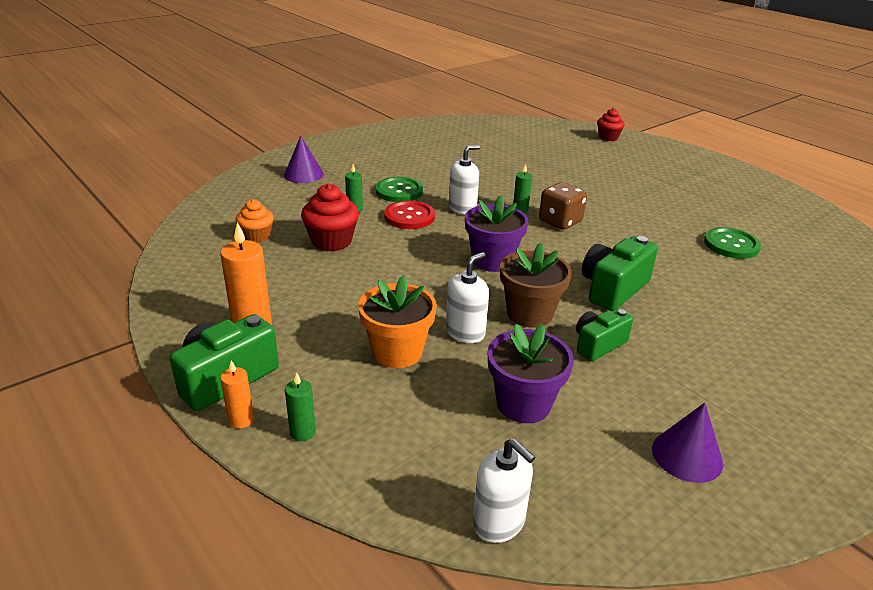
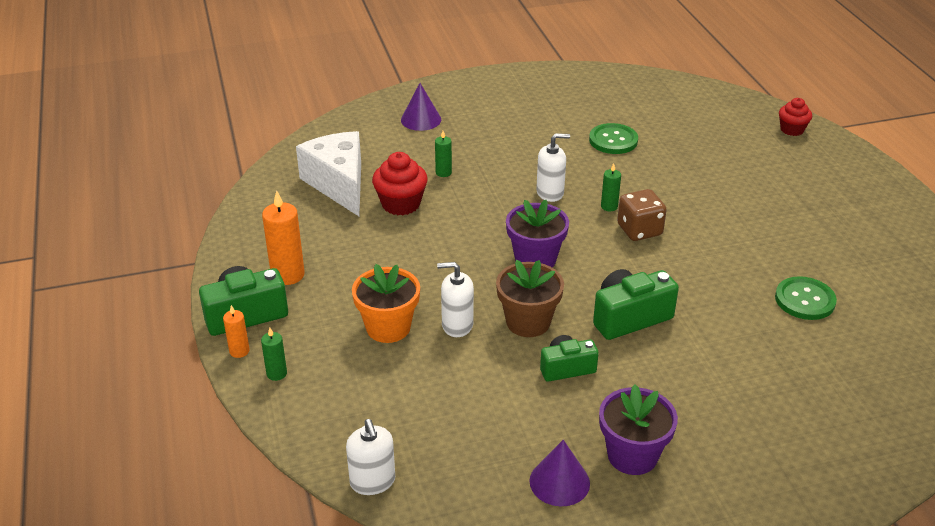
camera: 25 degrees right, 5 degrees up
(257, 236) = (339, 184): orange cupcake -> white cheese
(399, 191) = (501, 159): green button -> green button (613, 140)
(409, 217) = (490, 192): red button -> none
(465, 332) = (457, 325): white soap dispenser -> white soap dispenser turned 150 degrees counterclockwise
(523, 404) = (459, 401): purple flower pot -> purple flower pot (632, 455)

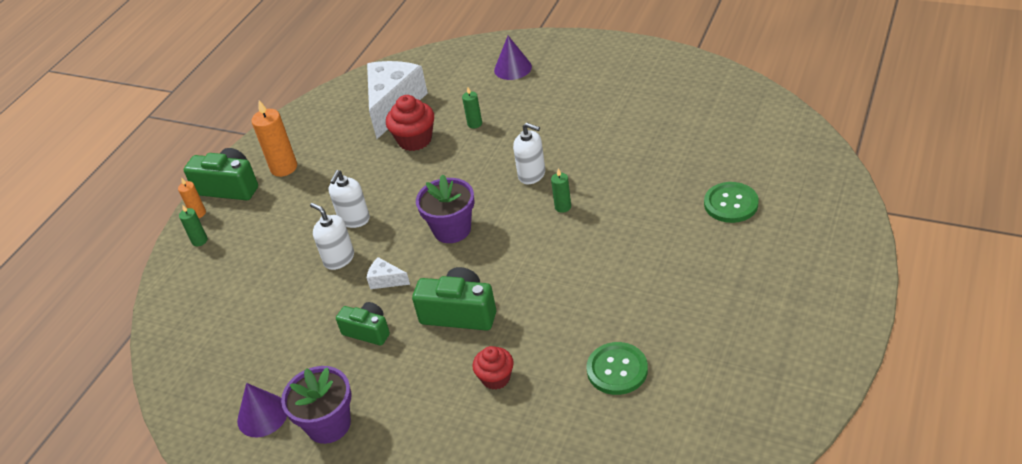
camera: 45 degrees right, 5 degrees up
(372, 481) = (165, 348): white soap dispenser -> white soap dispenser (354, 219)
(388, 327) = (296, 239): orange flower pot -> none
(528, 322) = (386, 280): brown flower pot -> white cheese
(613, 140) = (642, 144): green button -> green button (731, 204)
(639, 230) = (560, 239): brown dice -> none
(792, 130) = (826, 197): red cupcake -> red cupcake (496, 378)

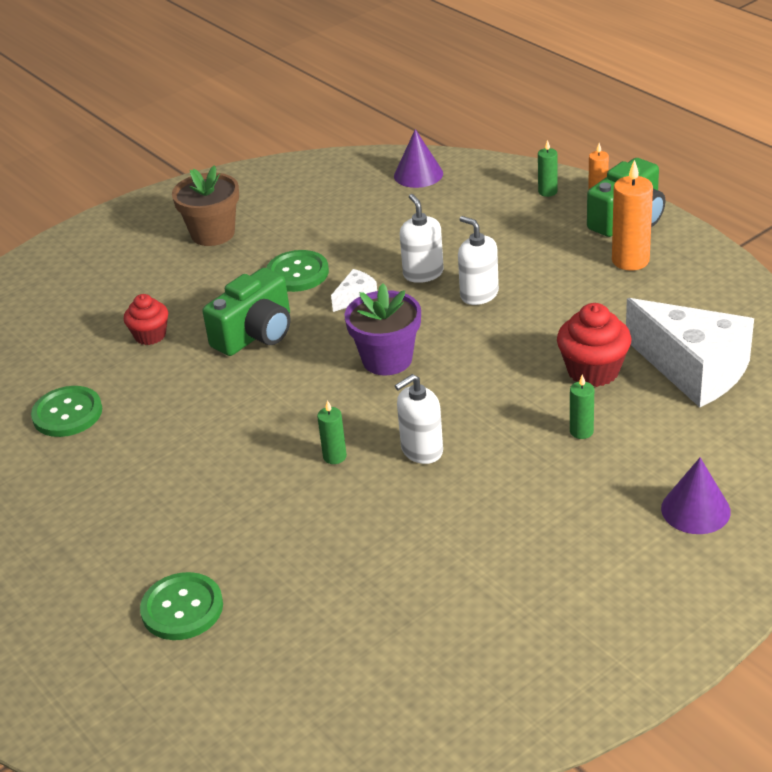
camera: 115 degrees right, 5 degrees down
(262, 415) = (264, 202): purple cone -> purple cone (418, 174)
(328, 424) = (213, 233): purple flower pot -> brown flower pot
(339, 259) = (423, 273): white soap dispenser -> white soap dispenser turned 90 degrees counterclockwise
(368, 331) = (297, 273): green camera -> green button

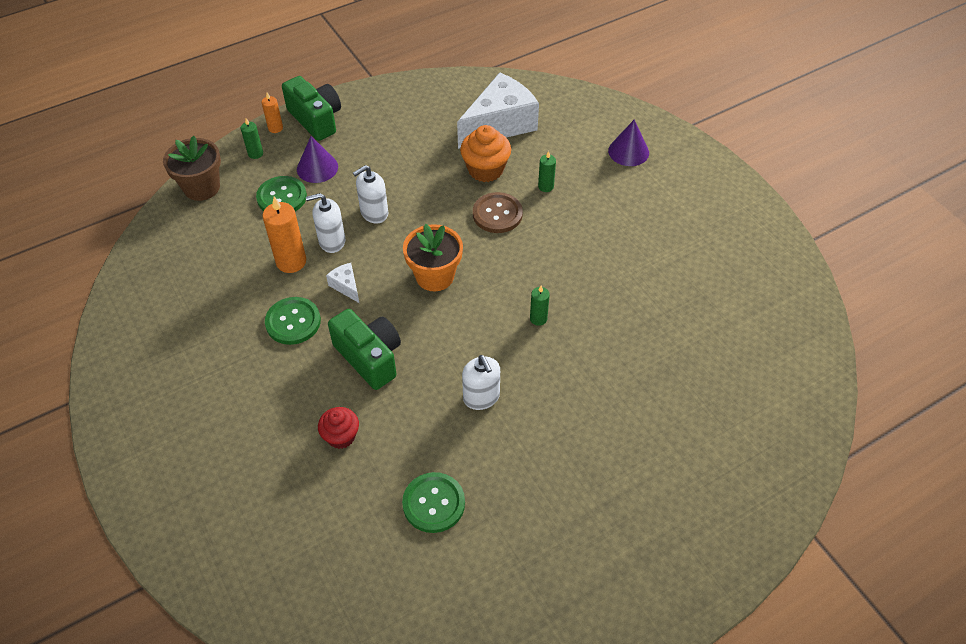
camera: 85 degrees left, 15 degrees up
(182, 608) = (679, 421): green button -> green button (282, 197)
(213, 233) = (197, 381): brown flower pot -> brown flower pot (202, 187)
(387, 359) = (434, 276): purple flower pot -> orange flower pot
(418, 174) = (182, 225): purple cone -> purple cone (317, 168)
(421, 450) = (544, 269): white soap dispenser -> white soap dispenser (481, 397)
(511, 394) = (497, 214): none -> brown button
(593, 371) = (485, 170): red cupcake -> orange cupcake
(630, 260) = (368, 128): orange candle -> orange candle (291, 262)

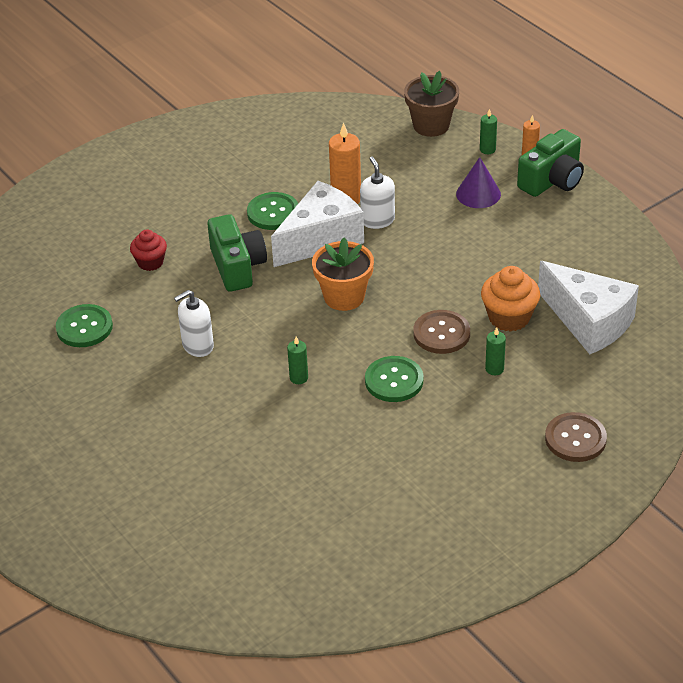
camera: 85 degrees right, 10 degrees down
(282, 197) = (430, 178): green button -> green button (394, 381)
(346, 286) = (321, 239): white cheese -> white cheese, size x2.40
(369, 357) = (237, 267): green camera -> green camera turned 60 degrees counterclockwise
(374, 213) = (422, 243): white soap dispenser -> none
(628, 151) = (575, 439): purple cone -> brown button

